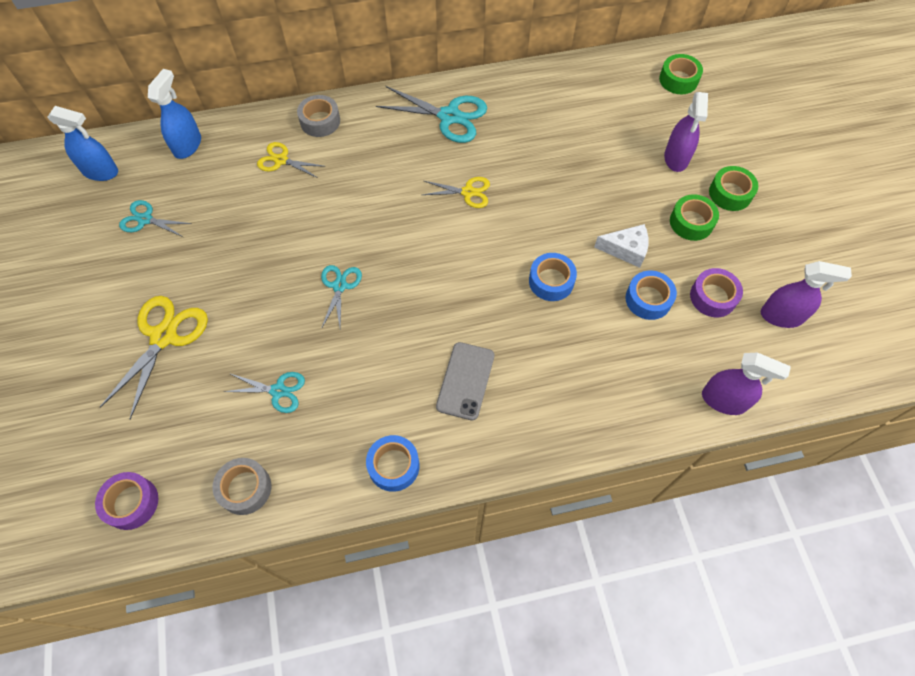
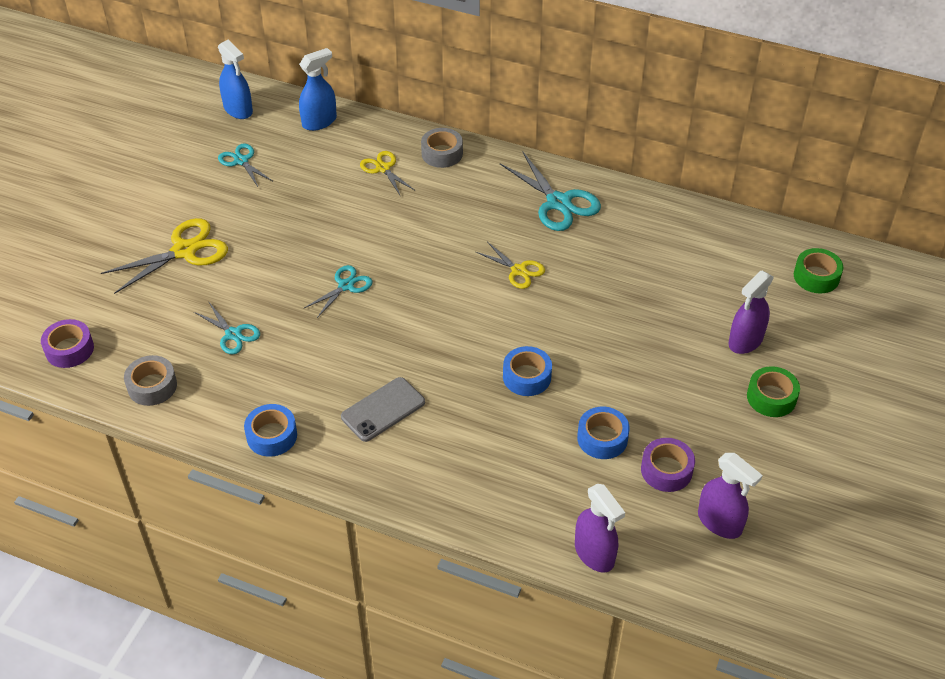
camera: 35 degrees right, 15 degrees down
(626, 250) = (620, 389): white cheese -> none
(691, 222) = (706, 400): green tape -> none

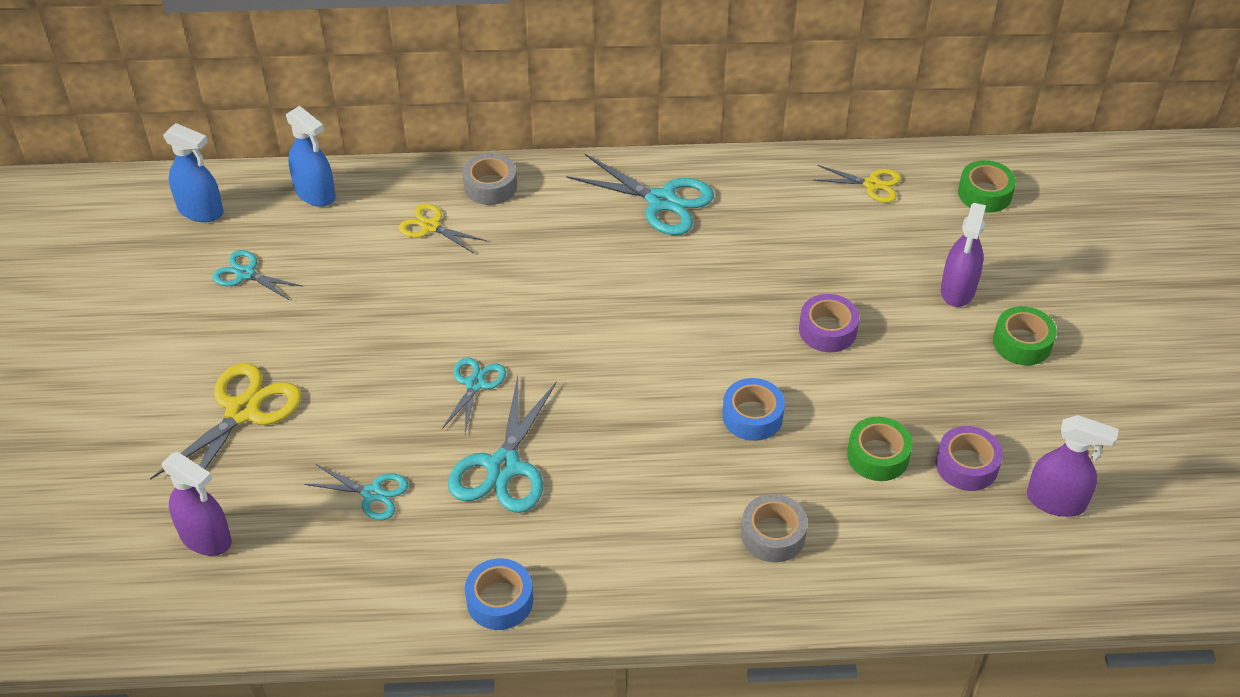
camera: 25 degrees left, 0 degrees up
(69, 349) = (168, 592): purple tape -> purple tape (827, 330)
(152, 386) = (309, 597): grey tape -> grey tape (773, 535)
(319, 121) = (315, 194): blue spray bottle -> blue spray bottle turned 105 degrees clockwise
(330, 348) = (503, 467): none -> turquoise scissors
(383, 409) = (613, 517): grey phone -> none
(518, 270) = (666, 296): yellow scissors -> yellow scissors (872, 185)
(594, 554) = (951, 590): purple spray bottle -> purple spray bottle (206, 538)
(602, 438) = (878, 456): blue tape -> green tape

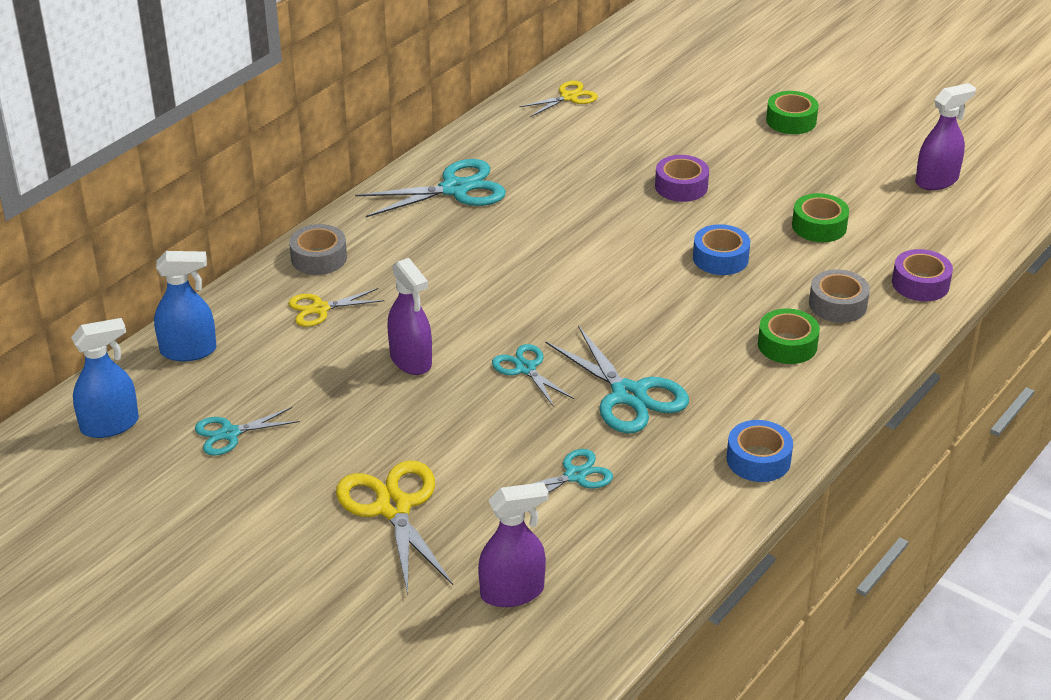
camera: 50 degrees left, 10 degrees down
(957, 290) = (713, 118): purple spray bottle -> purple spray bottle (411, 360)
(966, 465) = (868, 197): purple tape -> purple tape (920, 284)
(984, 194) = (640, 61): green tape -> green tape (787, 345)

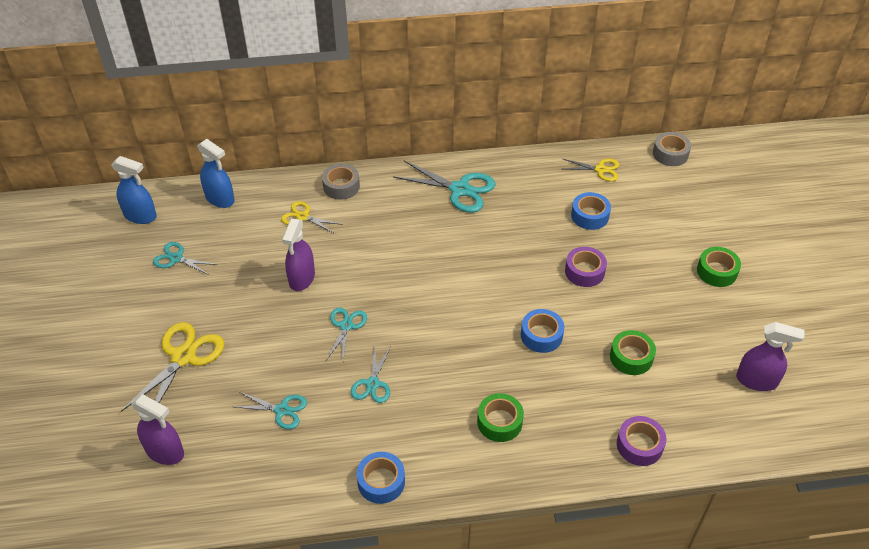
camera: 45 degrees right, 10 degrees up
(617, 140) = (589, 216): none -> blue tape
(628, 395) = (372, 384): turquoise scissors -> turquoise scissors, size x0.59
(837, 304) = (567, 419): grey tape -> grey tape (670, 154)

